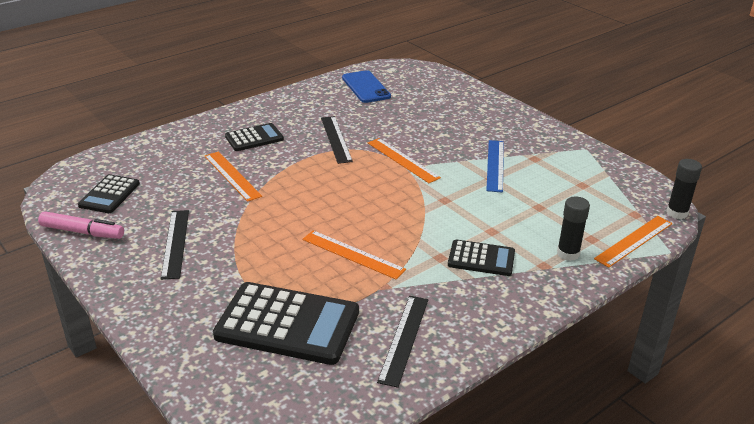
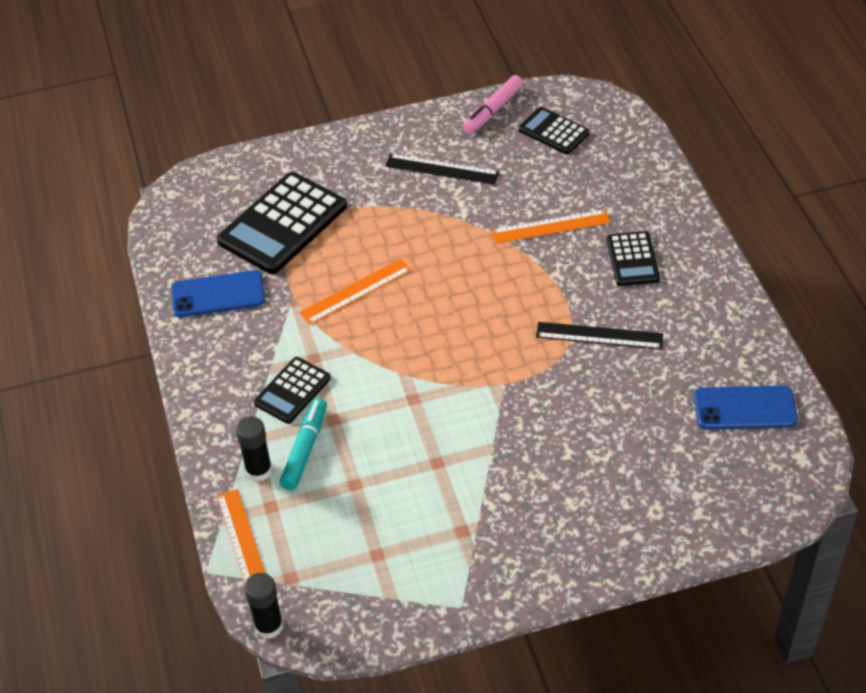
camera: 115 degrees right, 15 degrees up
(402, 160) = (519, 387): orange ruler -> none
(404, 339) = (218, 294): black ruler -> blue phone
(495, 165) = (465, 479): blue ruler -> none
(529, 237) = (305, 449): none -> turquoise marker

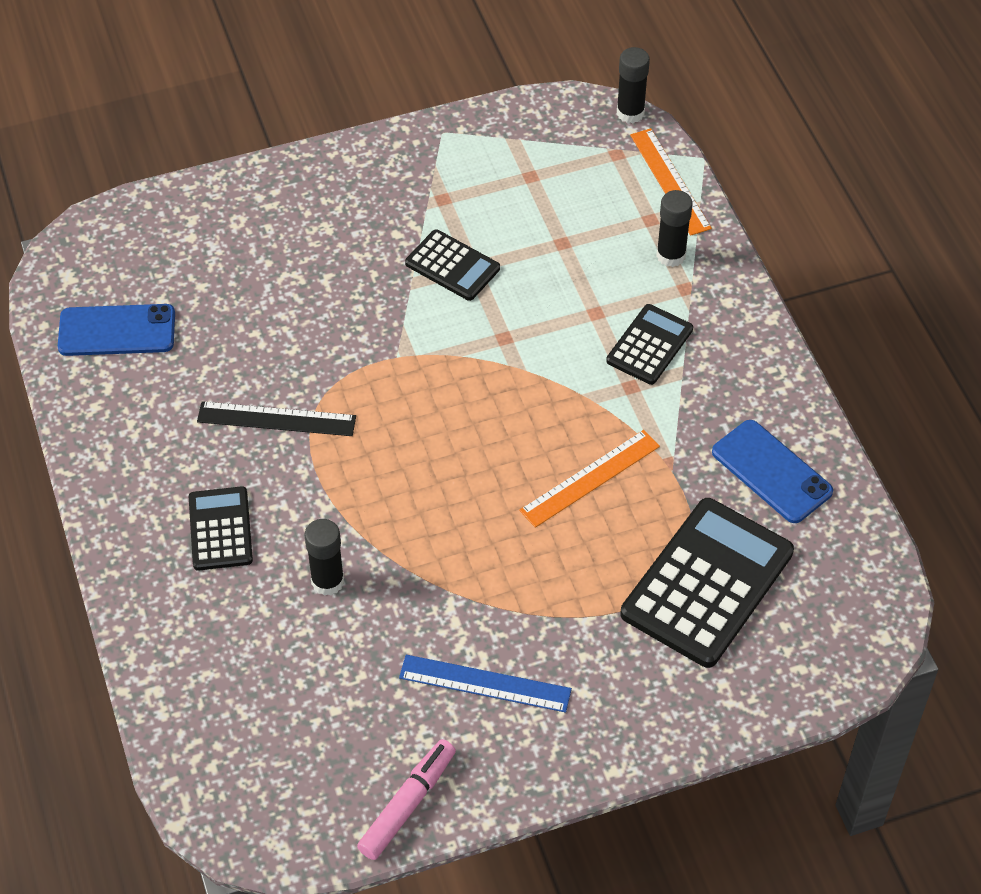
camera: 175 degrees right, 5 degrees up
(218, 294) = (771, 472): blue phone -> blue phone turned 60 degrees clockwise
(305, 449) = (623, 279): turquoise marker -> none
(442, 169) = (485, 683): black ruler -> blue ruler
(551, 227) = (327, 581): orange ruler -> black glue stick
(553, 131) = (313, 760): black calculator -> black calculator (452, 266)

